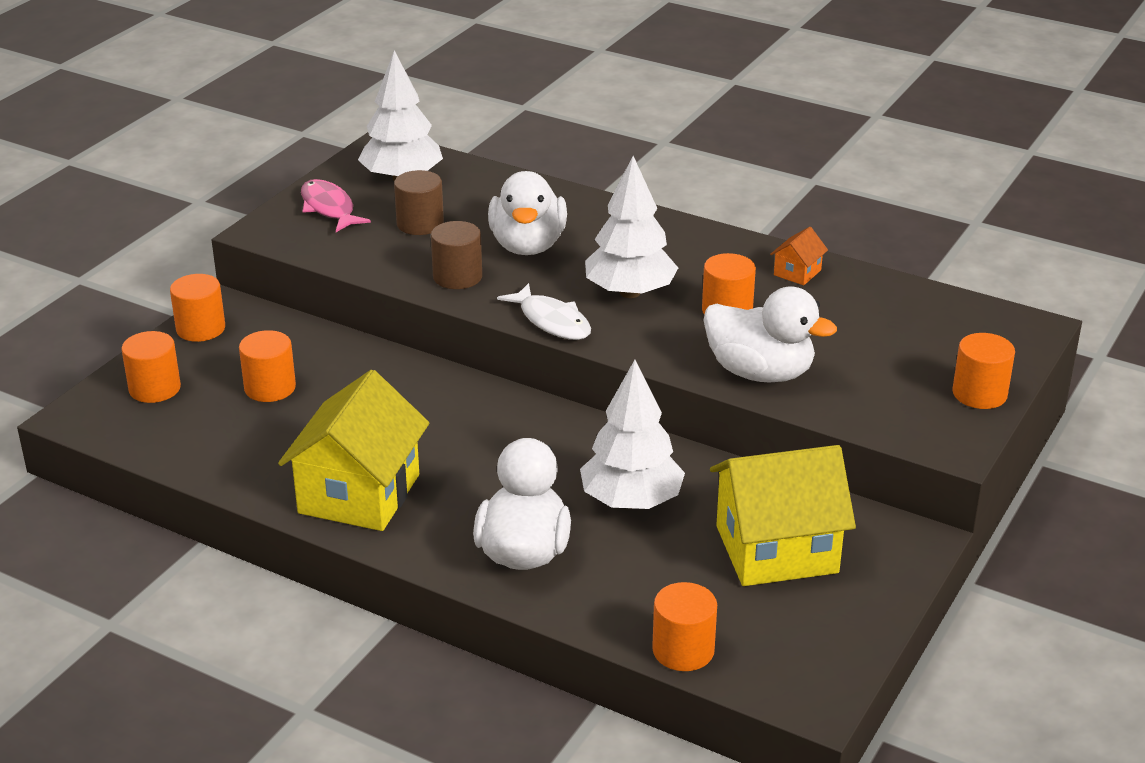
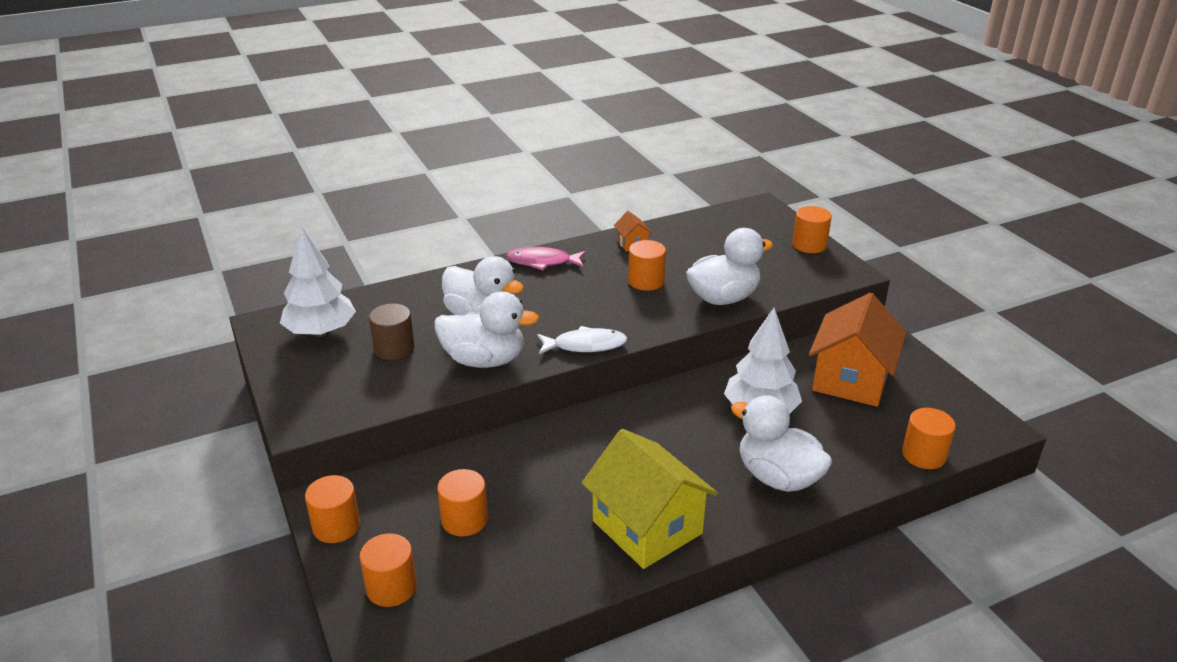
camera: 55 degrees left, 0 degrees up
(329, 208) = (314, 379): pink fish -> pink fish (543, 262)
(457, 277) = (484, 360): brown cylinder -> white duck
(630, 292) = (586, 304): white tree -> none
(776, 549) = (851, 379): yellow house -> orange house

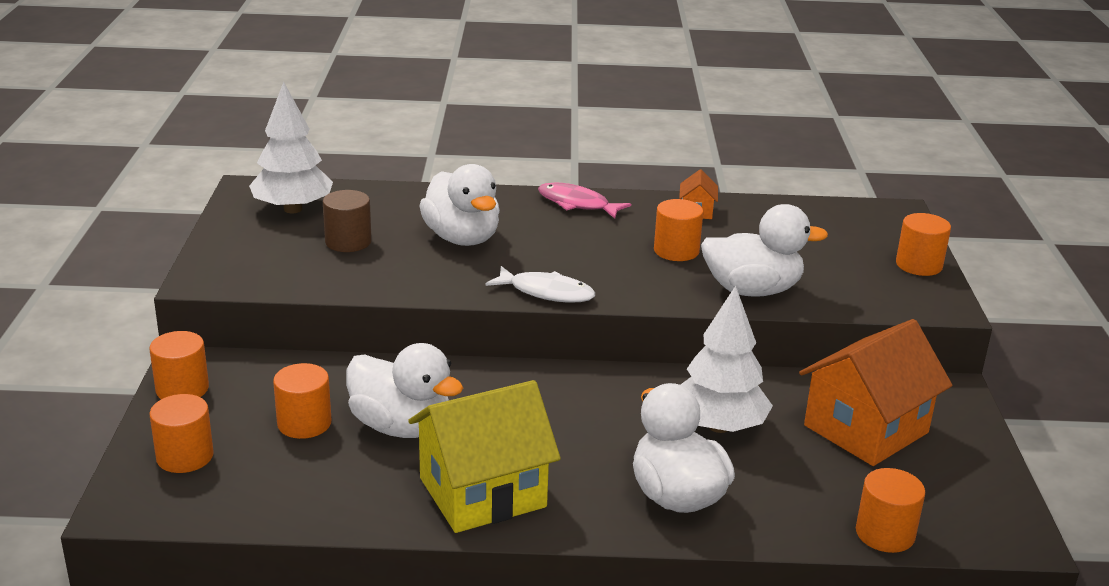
camera: 25 degrees right, 5 degrees down
(484, 360) = (427, 276): white duck -> white duck (401, 427)
(647, 527) = (482, 492): yellow house -> yellow house turned 75 degrees clockwise

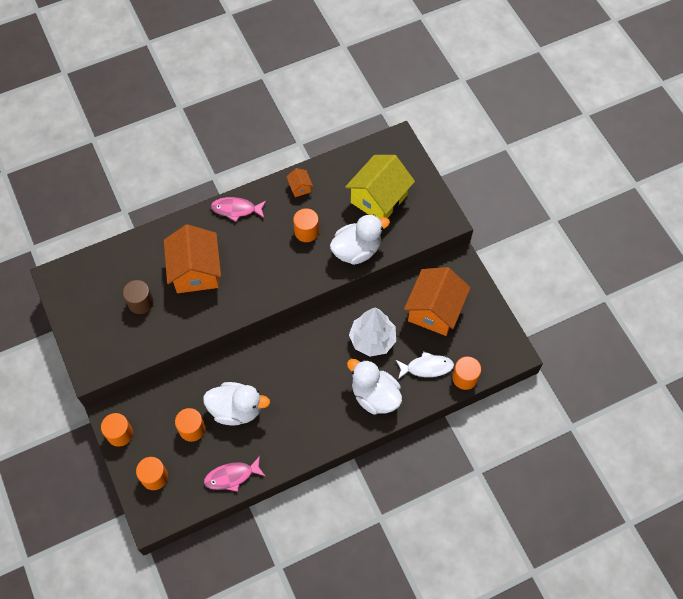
camera: 25 degrees left, 35 degrees up
(293, 209) = (92, 286): white tree -> none
(318, 504) = (232, 476): none -> pink fish
(462, 238) = (196, 271): white duck -> orange house
(482, 492) = (295, 434): yellow house -> yellow house (379, 199)
(546, 292) = (262, 299): white fish -> white fish (426, 367)
(918, 265) = (425, 189): orange cylinder -> none

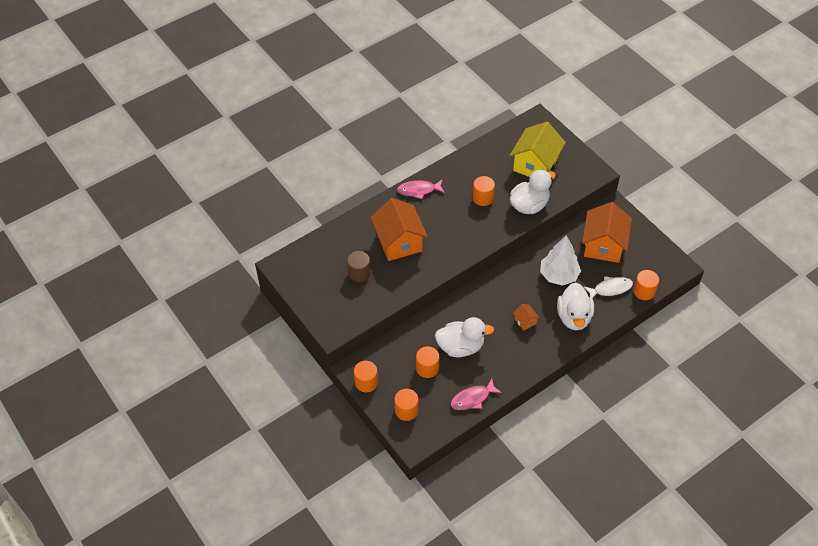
camera: 10 degrees left, 10 degrees down
(300, 187) = (467, 166): orange house -> orange house (525, 321)
(374, 396) = (574, 317): white duck -> white duck turned 120 degrees counterclockwise

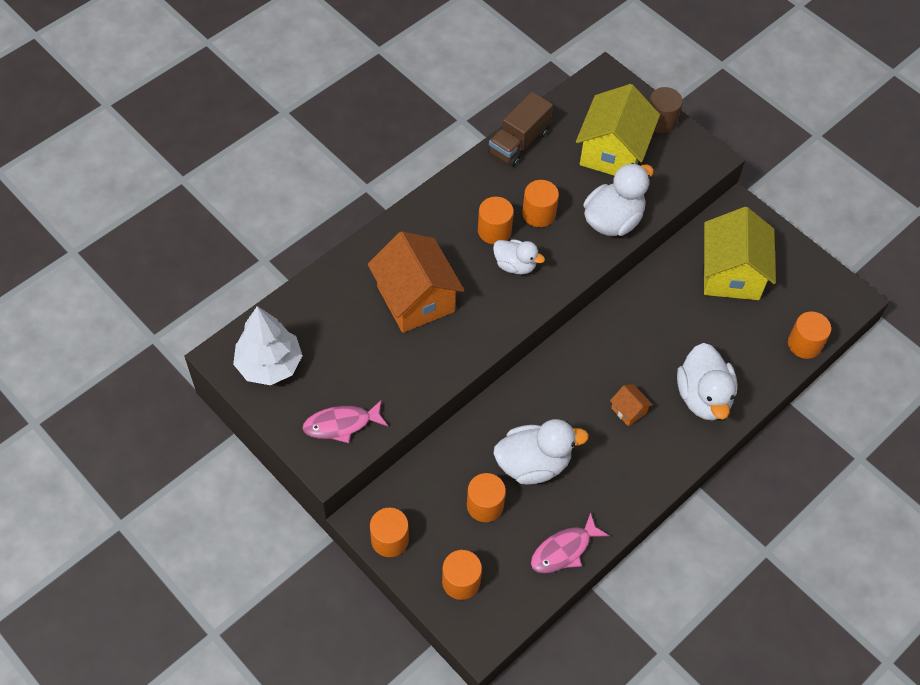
camera: 10 degrees left, 5 degrees up
(359, 273) = (358, 357): brown cylinder -> brown cylinder (661, 121)
(418, 190) = (435, 209): pink fish -> pink fish (341, 424)
(453, 206) = (494, 230): none -> orange cylinder
(463, 227) = (515, 265): none -> white duck
(476, 154) = (519, 142): none -> brown truck
(559, 275) = (670, 329): white tree -> white tree (269, 365)
(603, 245) = (731, 273): orange house -> yellow house
(610, 289) = (752, 344): white fish -> none

